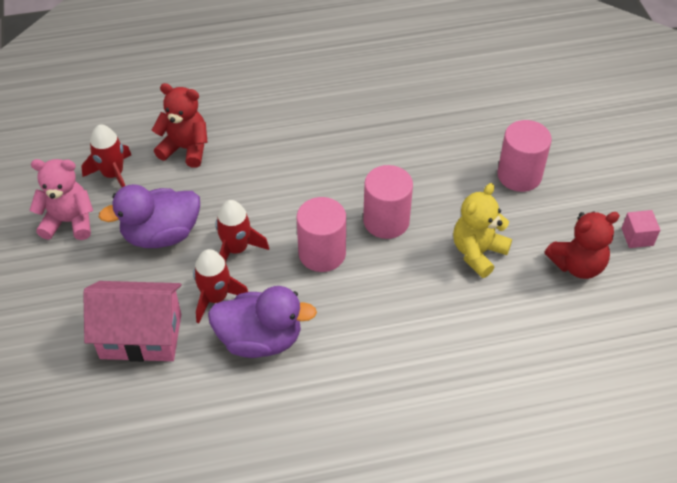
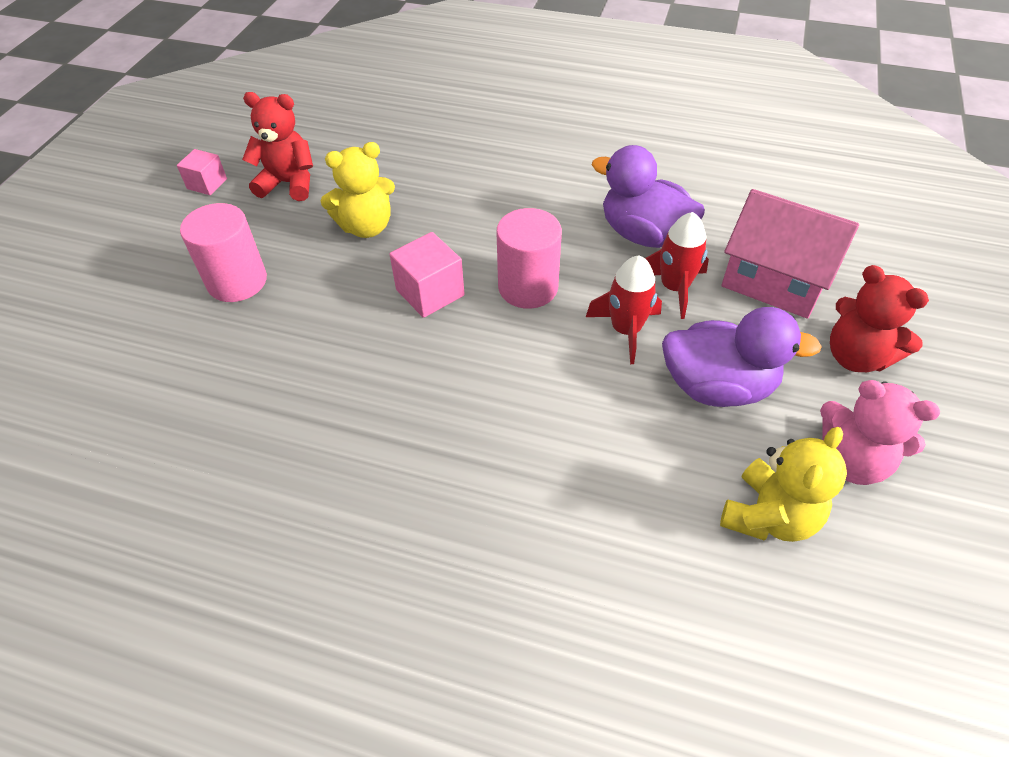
camera: 150 degrees left, 0 degrees up
(113, 174) = (768, 516): red rocket -> yellow teddy bear
(185, 149) = (634, 513): red teddy bear -> red teddy bear (856, 356)
(386, 221) = (430, 292): pink cylinder -> pink cube

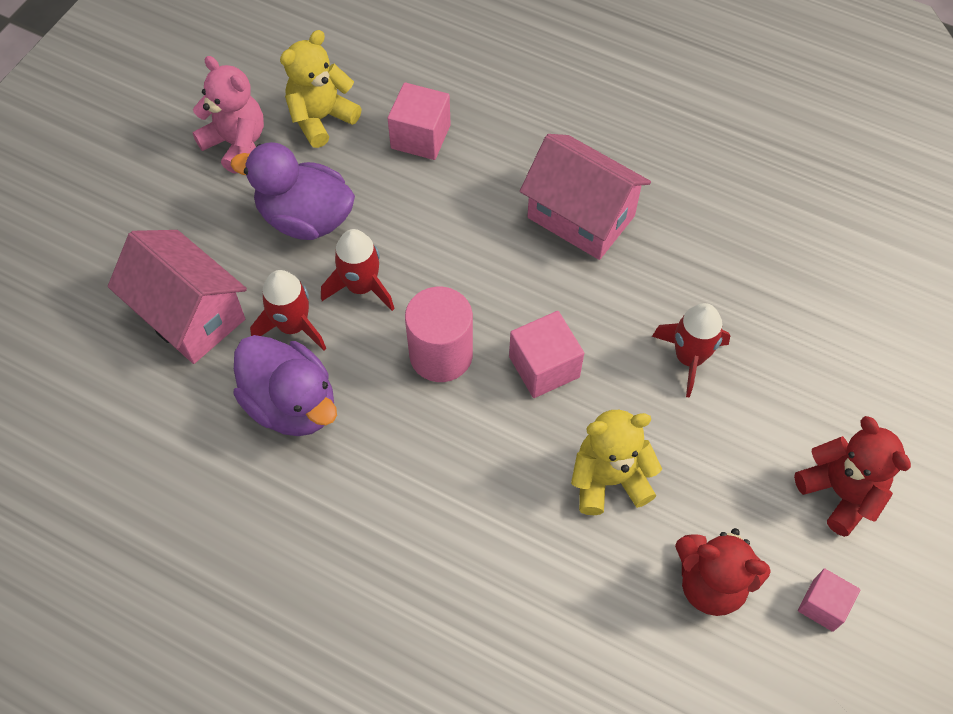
camera: 170 degrees left, 10 degrees up
(237, 281) = (753, 421): pink cylinder -> none
(291, 320) = (689, 358): none -> red rocket
(407, 441) = (581, 217): none -> pink house
(629, 513) = (420, 137): none -> pink cube
(856, 356) = (169, 224): red teddy bear -> red teddy bear (840, 492)

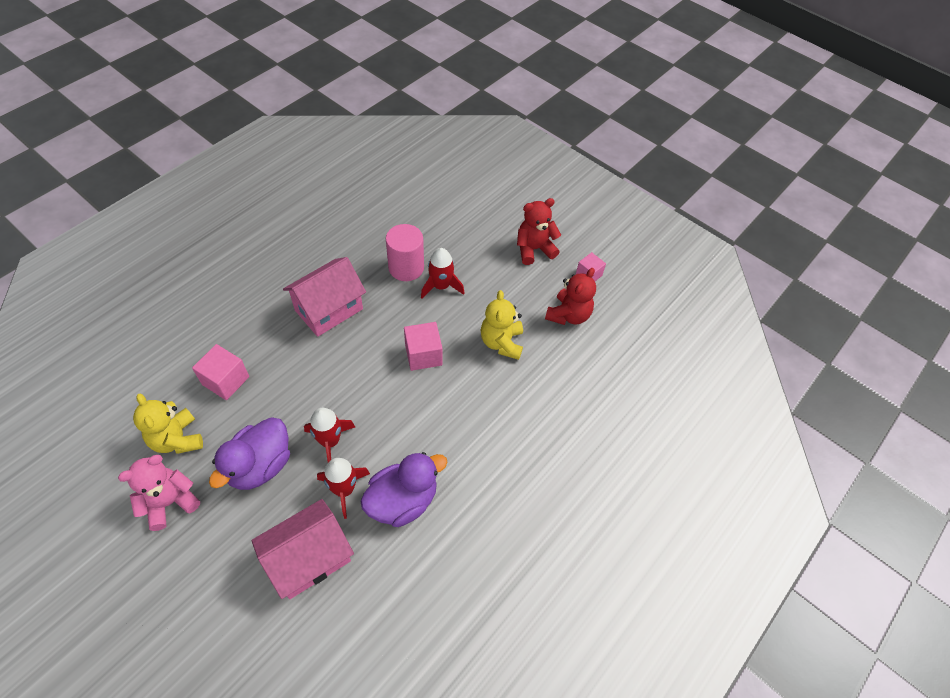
camera: 80 degrees left, 5 degrees down
(441, 354) = (396, 406): pink cylinder -> pink cylinder (406, 268)

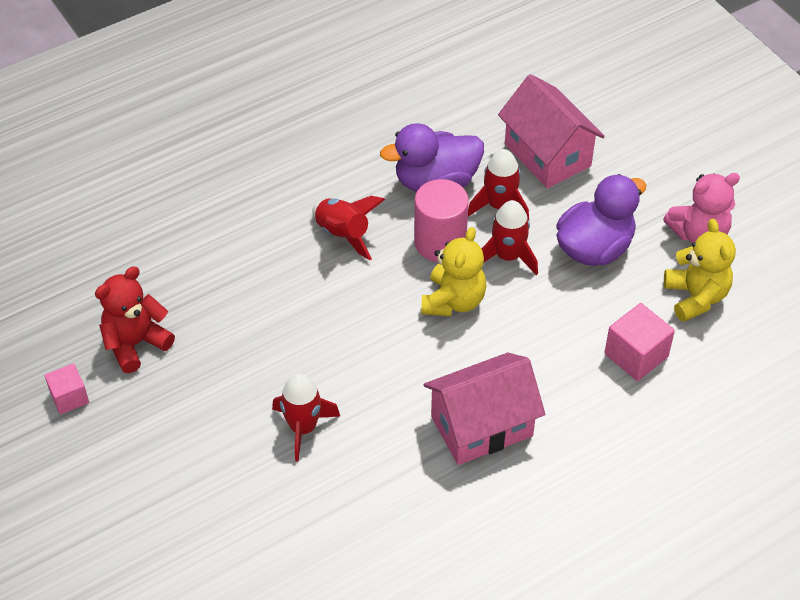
camera: 160 degrees left, 5 degrees down
(309, 558) = (547, 155): pink house -> pink house turned 75 degrees clockwise
(406, 268) = (347, 471): pink cylinder -> pink cylinder (440, 242)
(423, 355) = (362, 333): pink cube -> none
(463, 430) = (343, 234): none -> red rocket
(501, 342) = (249, 326): yellow teddy bear -> yellow teddy bear (453, 301)
(534, 249) = (129, 459): red teddy bear -> none

